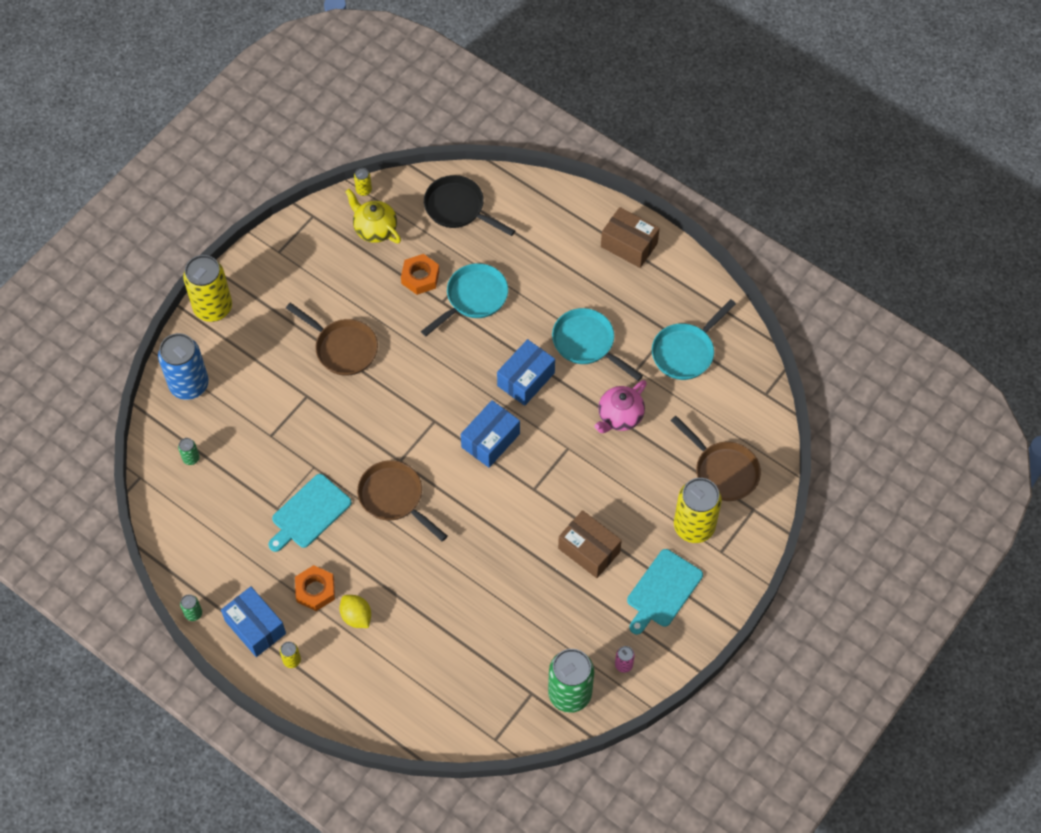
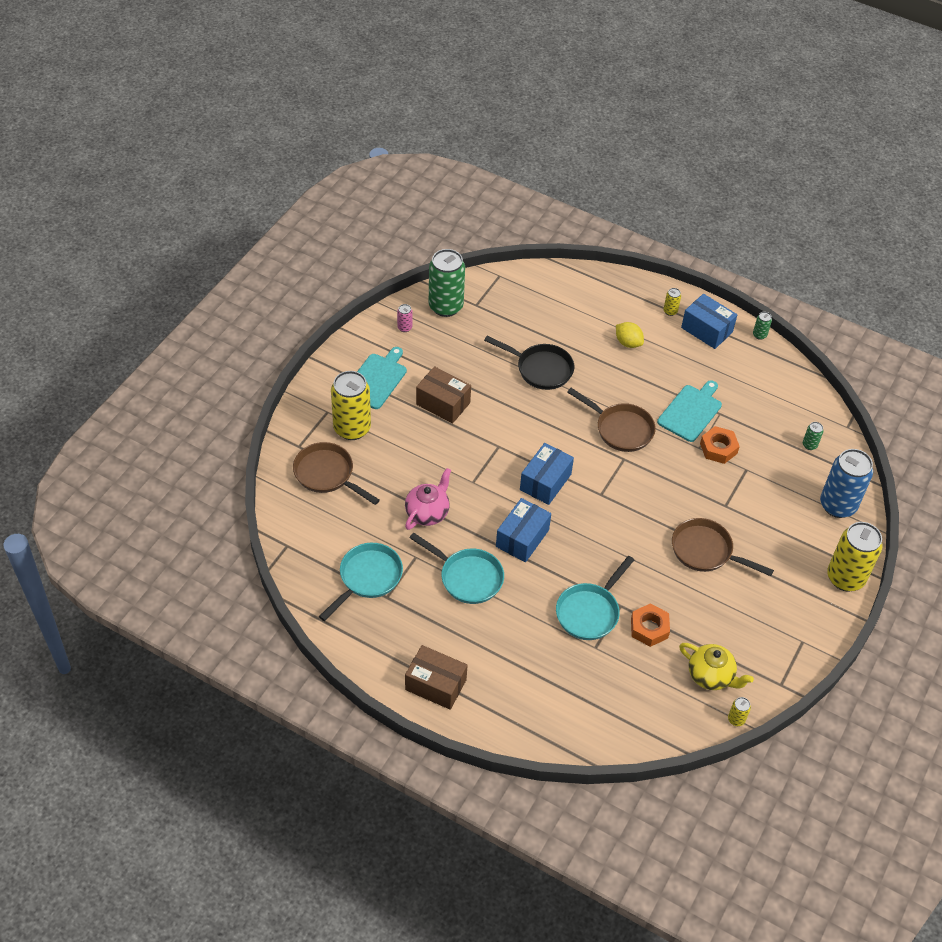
camera: 170 degrees right, 10 degrees down
(315, 590) = (667, 357): orange nut -> orange nut (718, 448)
(458, 208) = (628, 709): black pan -> black pan (540, 369)

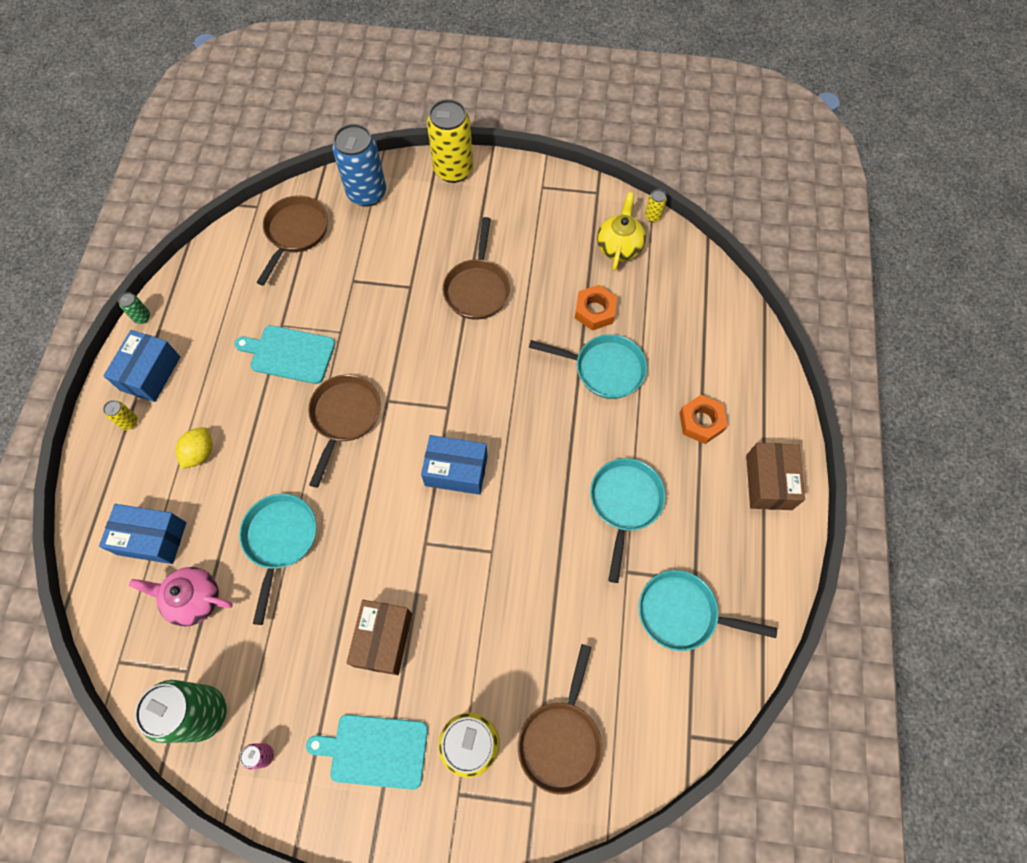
camera: 110 degrees left, 15 degrees up
(427, 512) = (560, 585): pink teapot -> pink teapot (194, 599)
(522, 538) = (545, 466): blue box -> blue box (152, 538)
(540, 369) = (280, 540): black pan -> turquoise pan
(718, 448) = (334, 313): orange nut -> orange nut (701, 422)
(809, 445) = (295, 233): green can -> brown pan

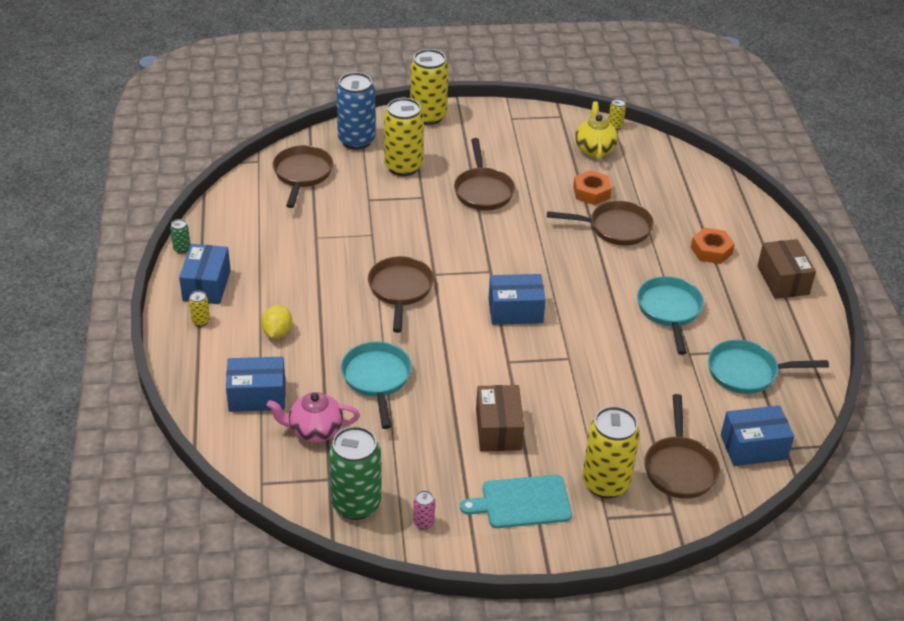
camera: 15 degrees left, 25 degrees down
(290, 354) = (332, 255): turquoise cutting board -> none
(404, 239) = (403, 167): none -> yellow can
(604, 369) = (615, 228): turquoise pan -> brown pan
(653, 727) = (753, 447): none -> blue box

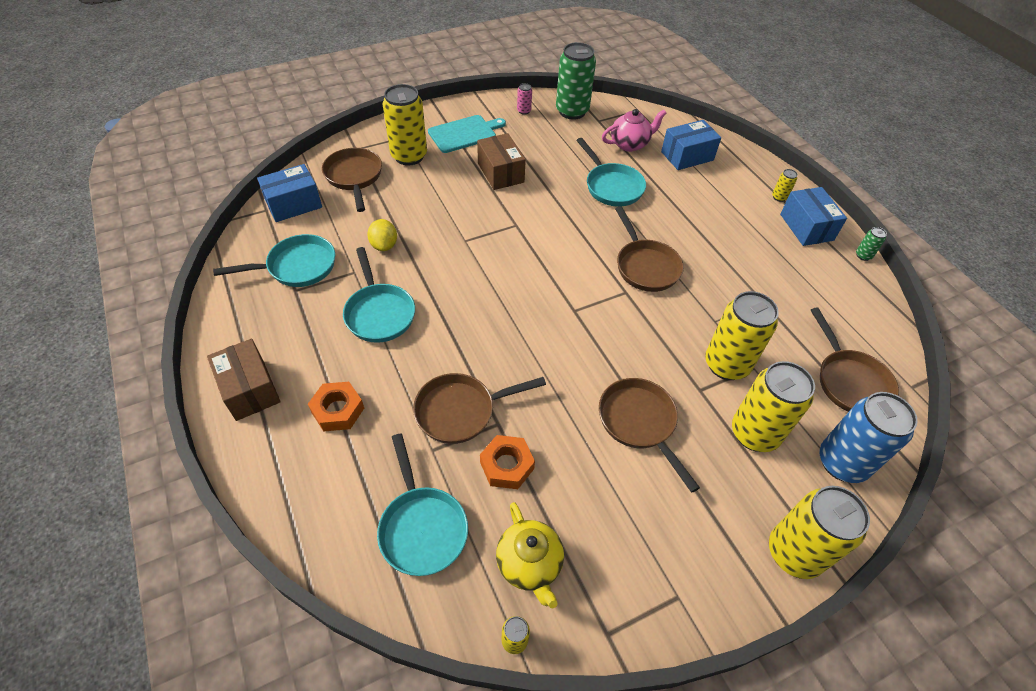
camera: 160 degrees right, 10 degrees up
(277, 332) = (714, 203): yellow lemon -> yellow lemon (384, 245)
(388, 206) = (726, 364): none -> yellow can
(515, 311) = (530, 273): blue box -> none
(658, 178) = (422, 527): none -> turquoise pan

